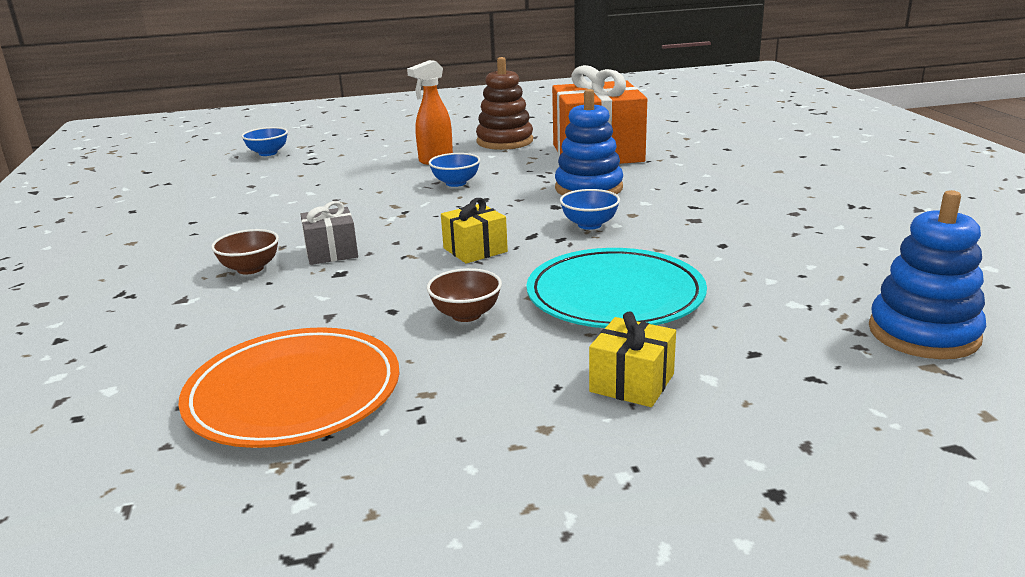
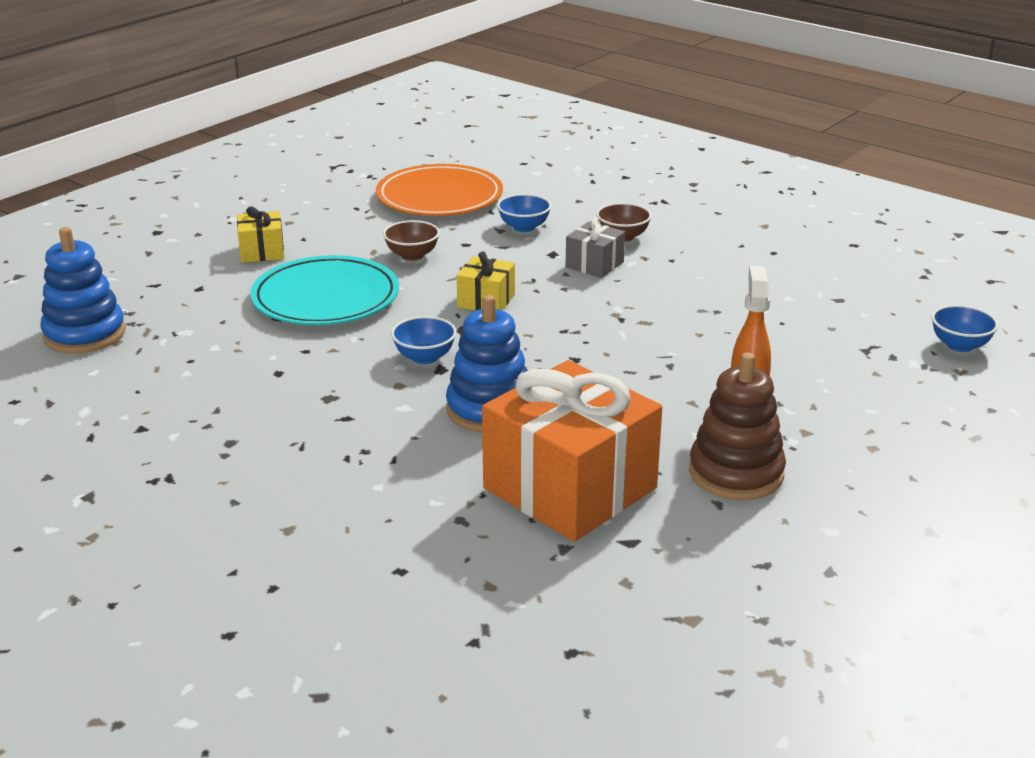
camera: 140 degrees right, 5 degrees up
(456, 183) = (645, 370): blue bowl -> blue bowl (524, 227)

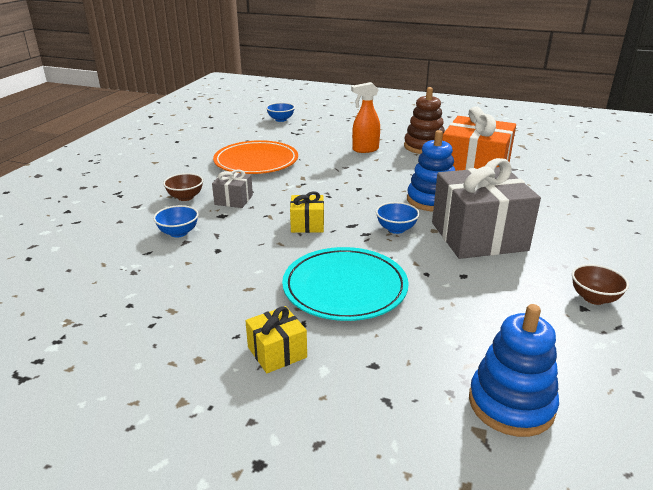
camera: 110 degrees left, 0 degrees up
(353, 414) = (478, 236): none -> grey gift
(412, 255) = (249, 268): brown bowl -> brown bowl (594, 298)
(439, 197) = (118, 283): orange plate -> orange plate (256, 161)

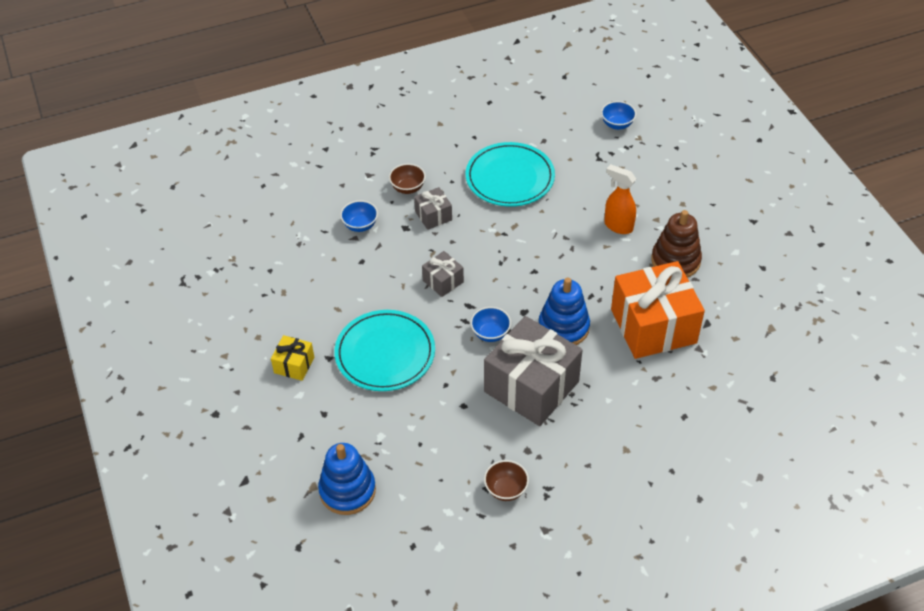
camera: 50 degrees right, 20 degrees up
(256, 161) = (510, 178): orange plate -> turquoise plate
(307, 224) = (443, 281): yellow gift -> grey gift

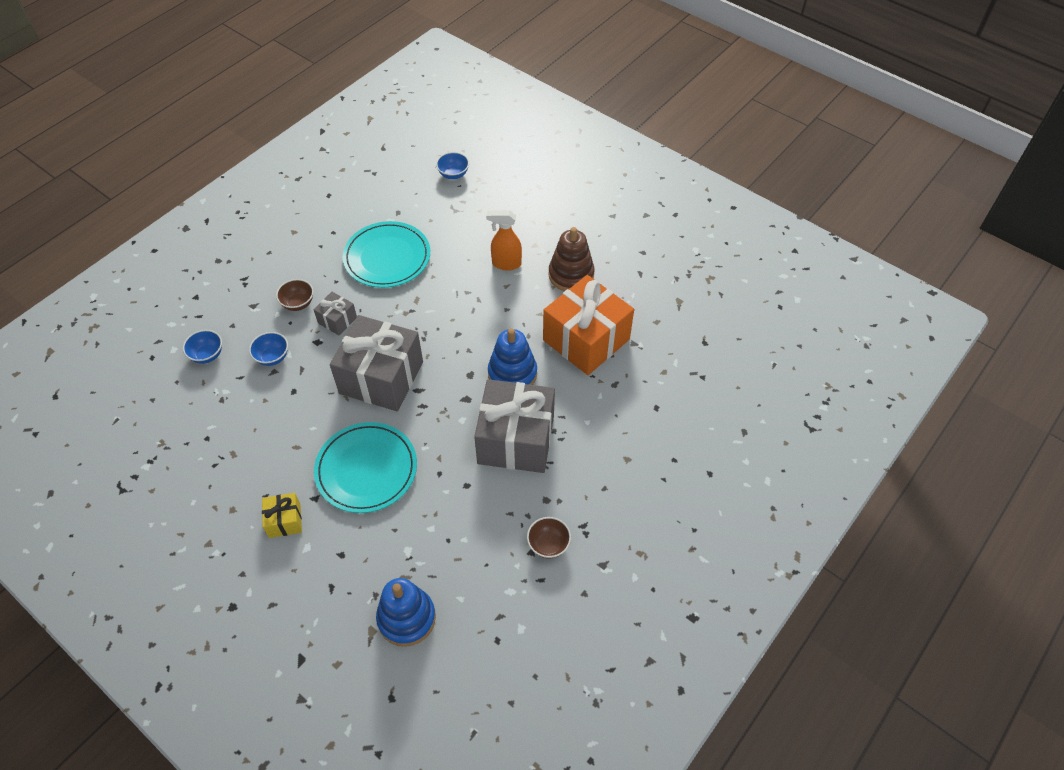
camera: 30 degrees left, 5 degrees up
(443, 281) = (381, 377): grey gift -> grey gift, size x2.19
(490, 333) = (452, 407): blue bowl -> blue bowl (207, 355)

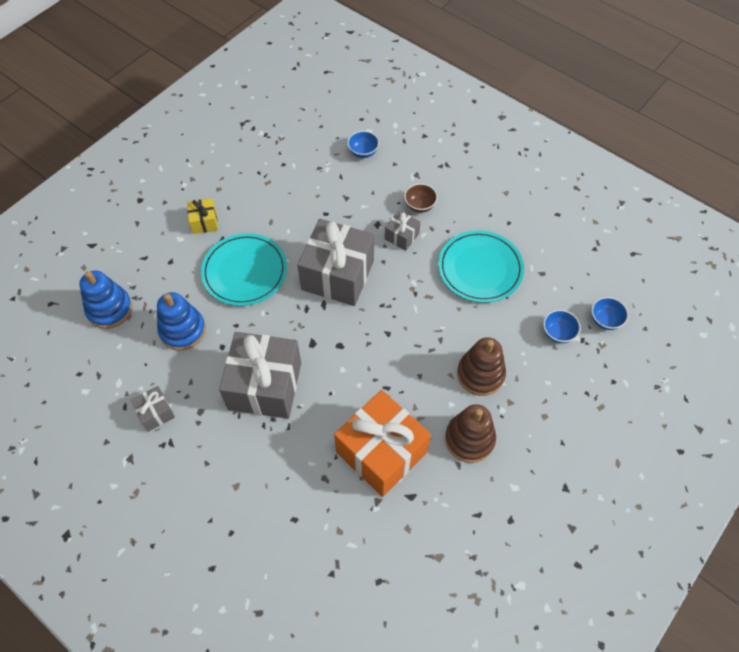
camera: 90 degrees right, 5 degrees up
(272, 357) = (360, 195): blue bowl -> blue bowl (558, 333)
(506, 264) = (480, 374): orange spray bottle -> brown stacking toy
(512, 374) = (339, 382): blue stacking toy -> blue stacking toy (182, 330)
(548, 545) = (155, 413): brown bowl -> grey gift

